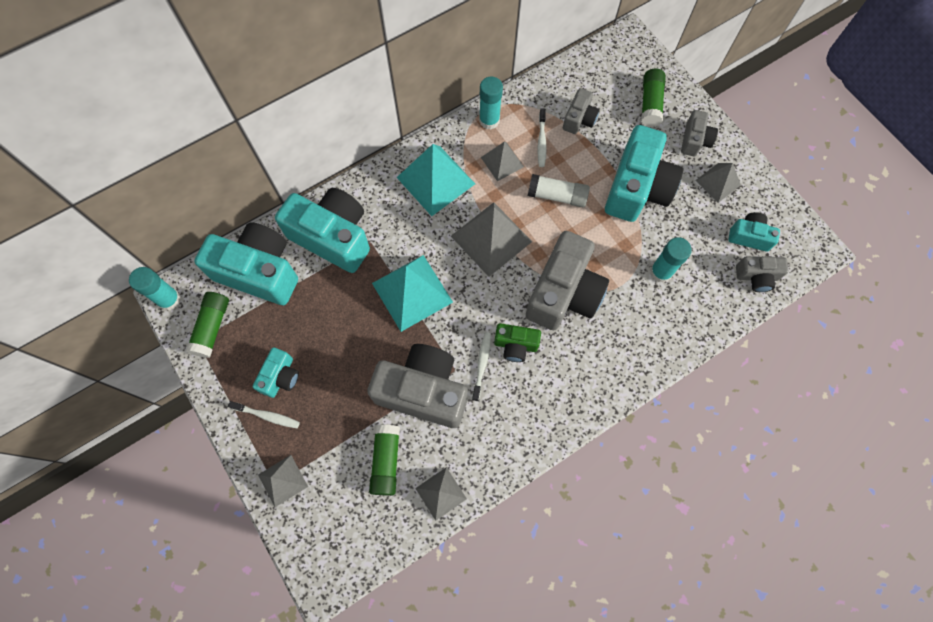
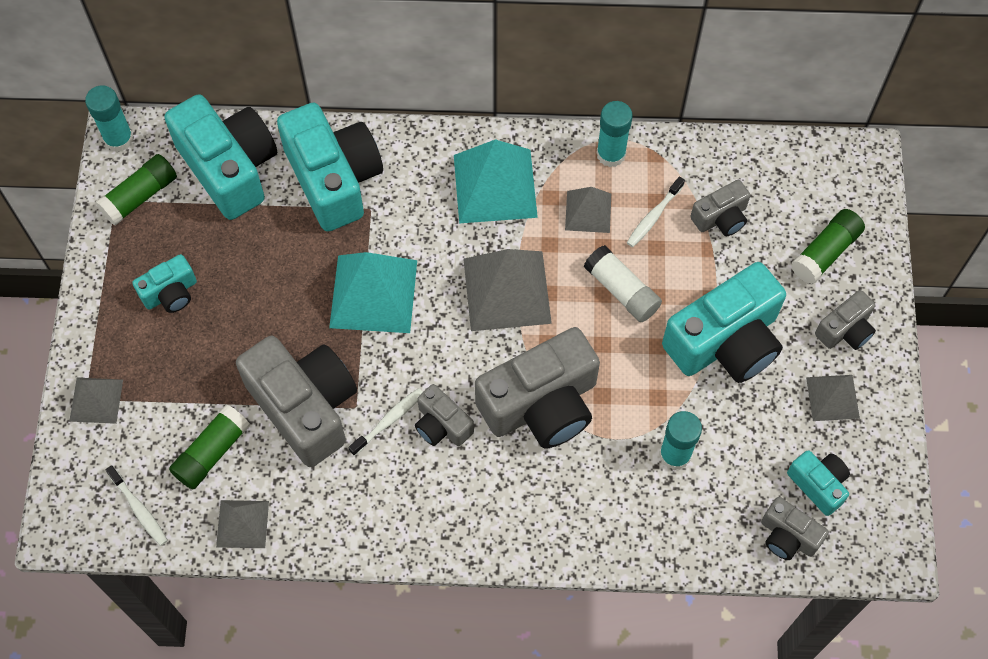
camera: 35 degrees right, 5 degrees down
(267, 416) = (128, 324): white toothbrush -> white toothbrush (139, 509)
(515, 345) = (442, 425): green camera -> grey camera

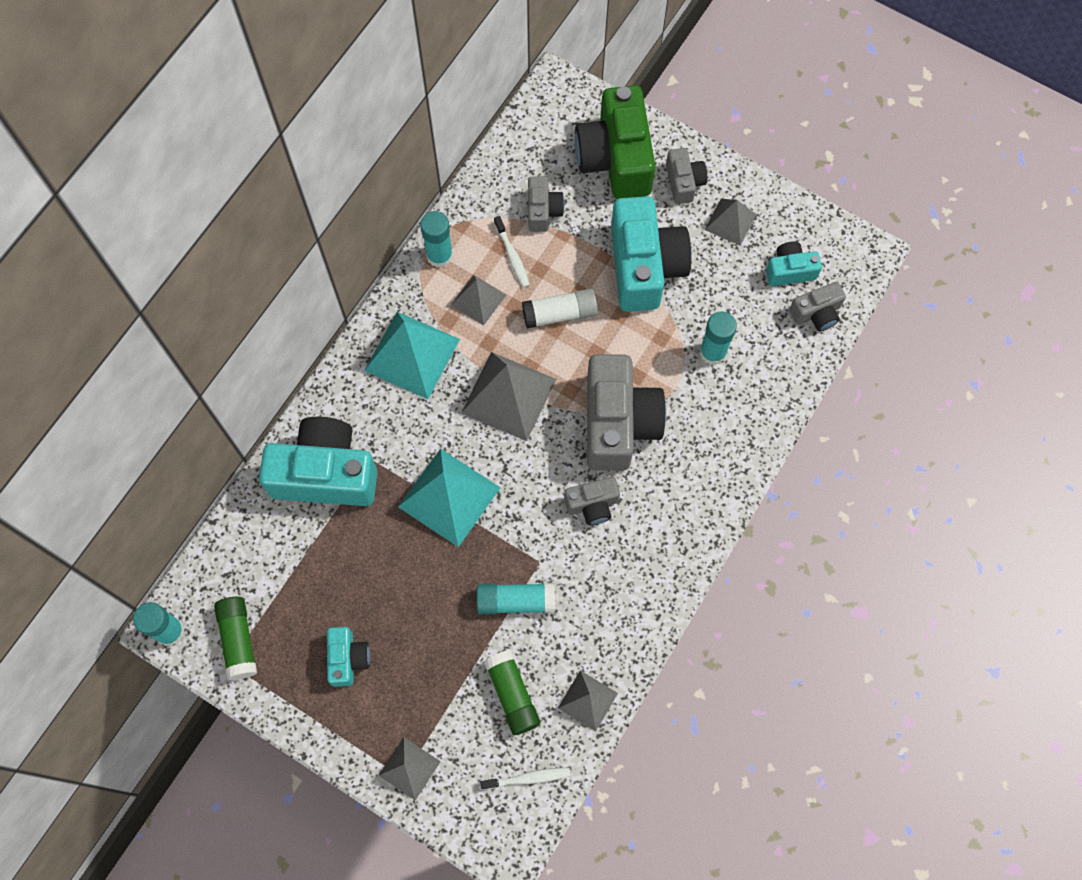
camera: 60 degrees left, 5 degrees up
(229, 168) = (260, 552): turquoise camera -> none
(305, 407) = (516, 601): grey camera -> turquoise glue stick
(389, 421) = (566, 542): white toothbrush -> none
(825, 252) = (615, 158): green glue stick -> green camera

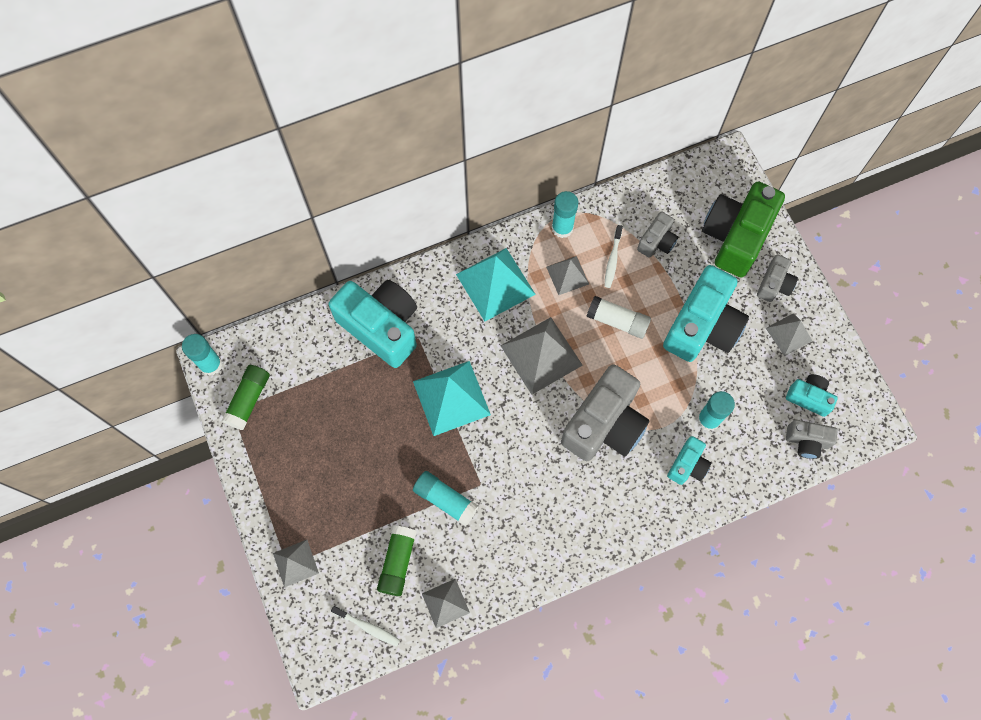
camera: 35 degrees right, 0 degrees up
(348, 659) = (308, 461): turquoise camera -> turquoise camera (687, 465)
(592, 504) = (545, 469): grey camera -> none

